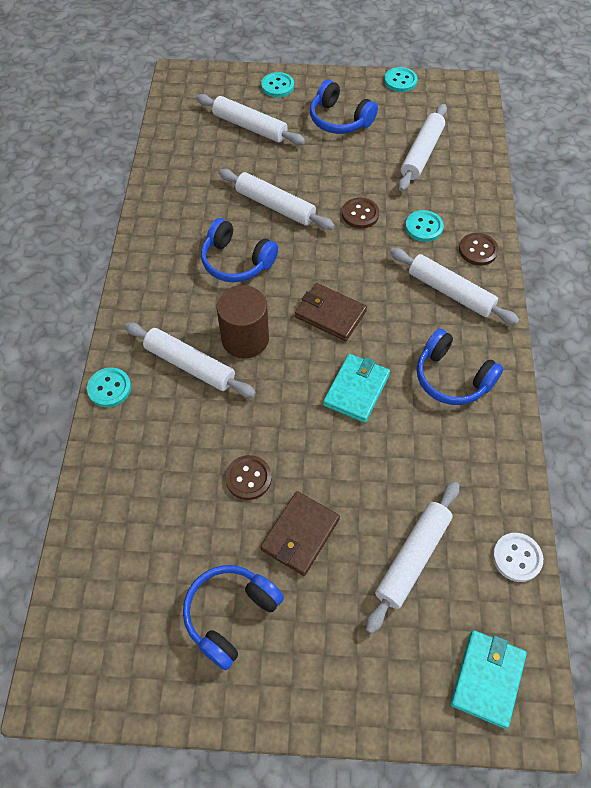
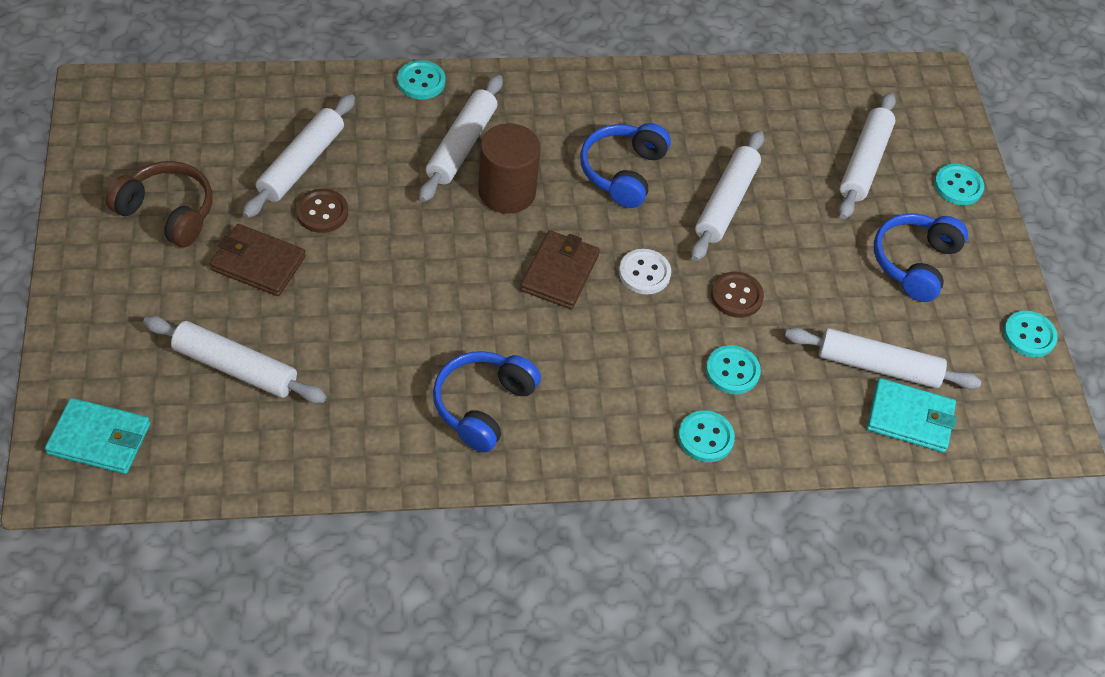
camera: 75 degrees right, 5 degrees down
(230, 615) = (167, 212): blue headphones -> brown headphones
(356, 389) = (451, 305): turquoise wallet -> turquoise wallet (910, 418)
(450, 292) = (622, 404): white rolling pin -> white rolling pin (301, 163)
(478, 250) = (705, 437): brown button -> turquoise button
(517, 557) = (240, 472): white button -> white button (644, 273)

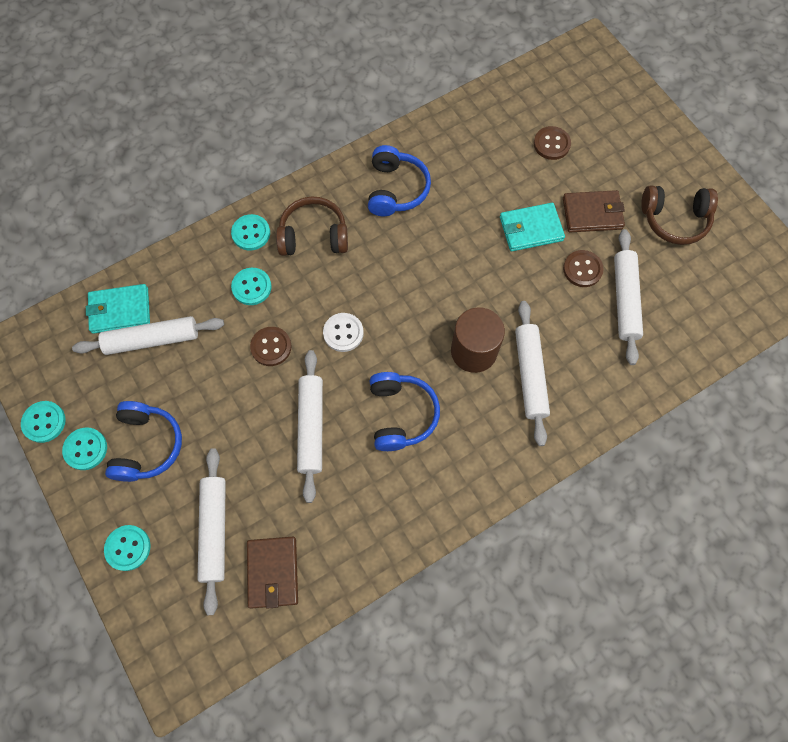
camera: 160 degrees right, 15 degrees up
(99, 439) = (588, 74): turquoise wallet -> turquoise wallet (531, 229)
(235, 368) = (551, 144): white rolling pin -> brown button
(421, 81) = (598, 420): turquoise button -> turquoise button (85, 449)
(559, 272) = (400, 304): brown wallet -> brown wallet (273, 572)
(624, 397) = (313, 235): none -> brown headphones

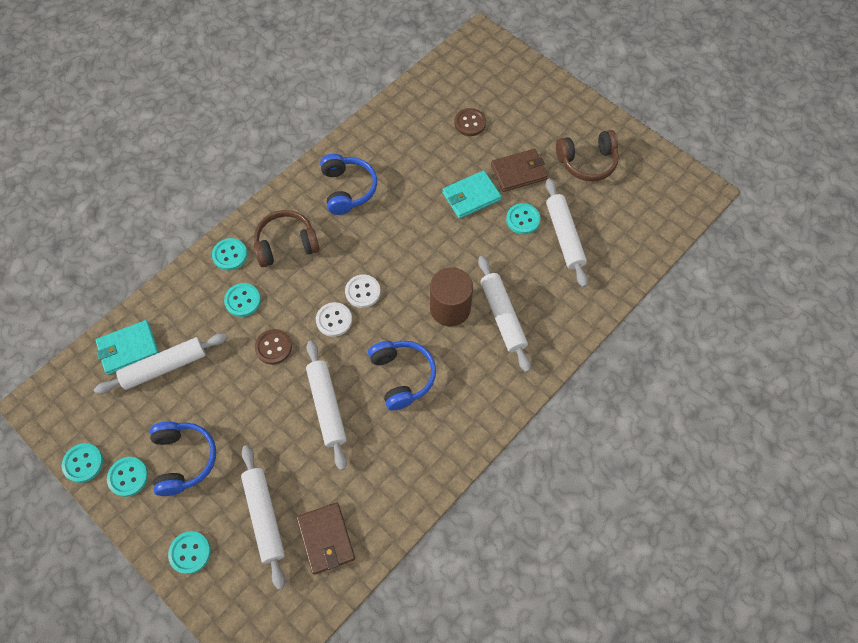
camera: 15 degrees left, 5 degrees down
(382, 309) = (363, 292): none -> white button
(582, 269) = (523, 219): brown button -> turquoise button

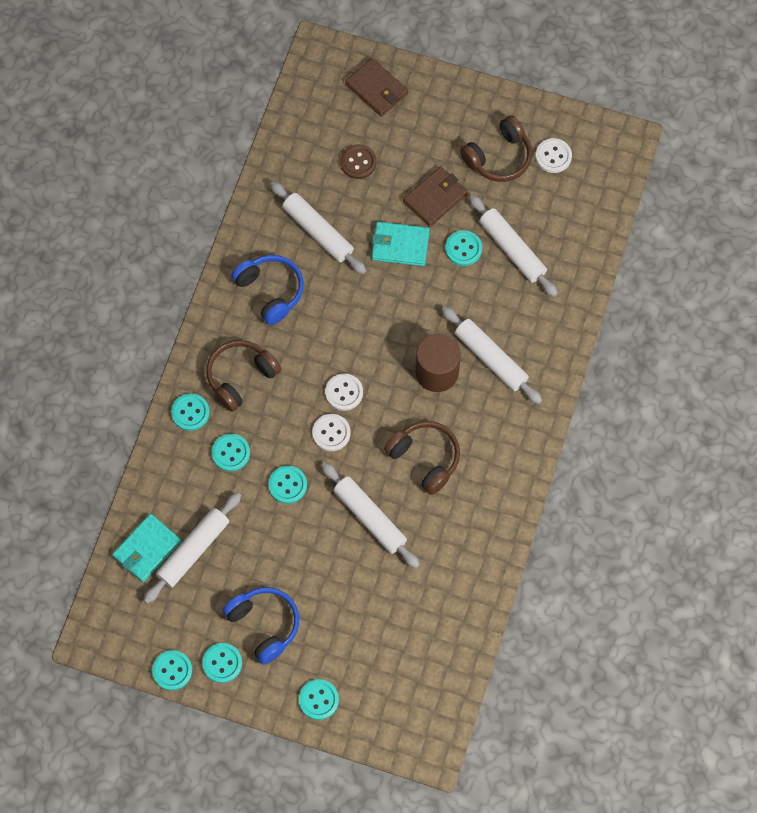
camera: 25 degrees left, 5 degrees up
(264, 517) = (367, 640): white rolling pin -> white rolling pin (318, 231)
(273, 347) = (287, 485): brown button -> turquoise button
(326, 539) = (433, 633): brown wallet -> brown wallet (376, 89)
(402, 376) = (425, 458): blue headphones -> brown headphones
(471, 196) = (400, 245): turquoise wallet -> turquoise wallet turned 60 degrees clockwise
(634, 178) = (553, 156): none -> white button

